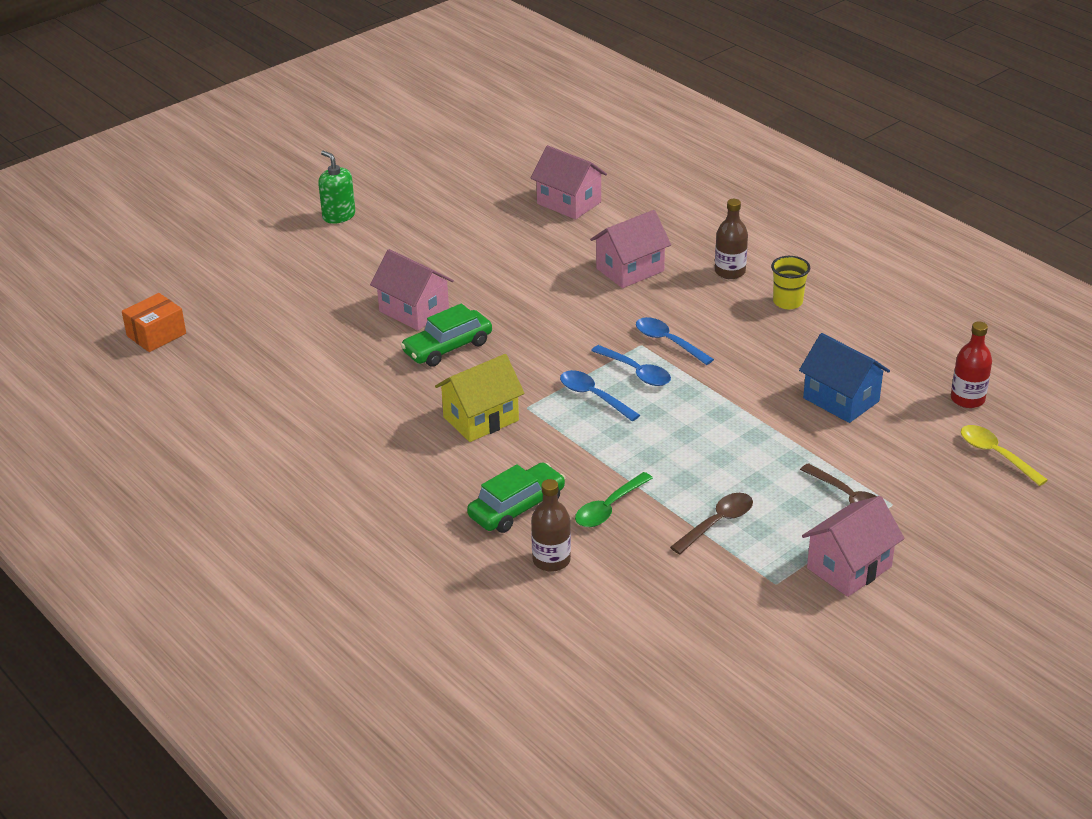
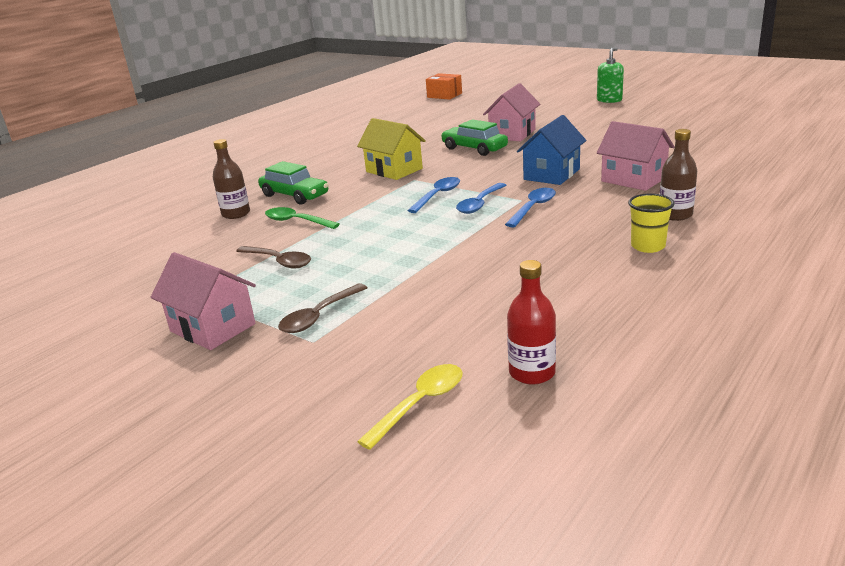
camera: 80 degrees right, 10 degrees down
(569, 203) = (713, 146): pink house -> none
(841, 399) = (487, 293): blue house -> blue house (552, 174)

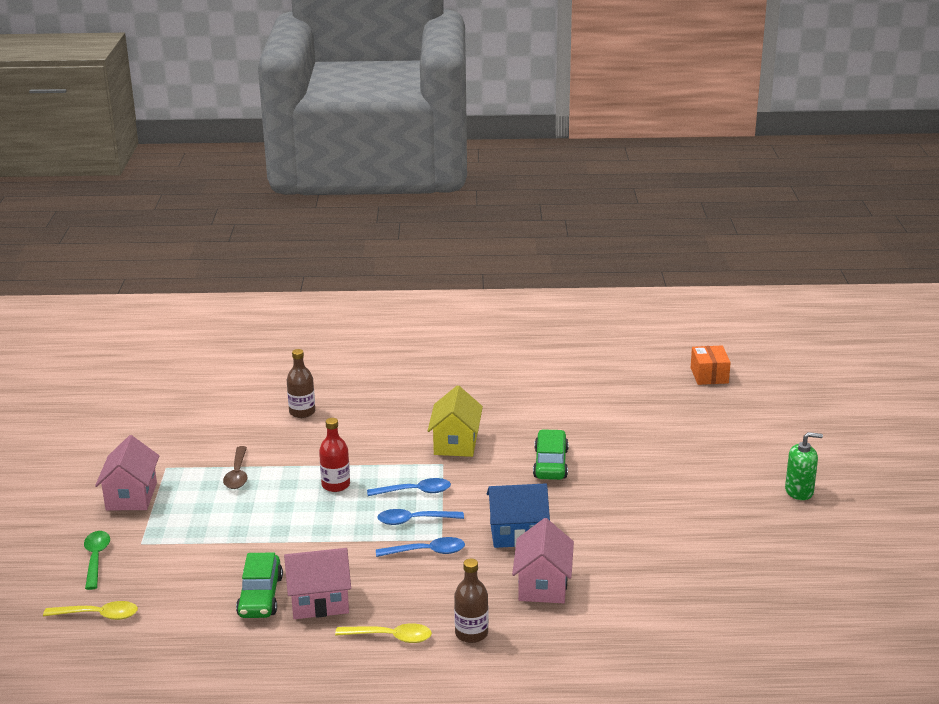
camera: 50 degrees right, 0 degrees up
(294, 195) = (359, 420): green car -> green car (260, 596)
(296, 221) = (309, 447): green spoon -> green spoon (96, 559)
(319, 316) = (173, 530): brown spoon -> none
(512, 134) = (615, 469): pink house -> pink house (319, 602)
(532, 372) = (159, 645): red bottle -> red bottle (336, 485)
(648, 246) = (390, 637): yellow cup -> yellow spoon

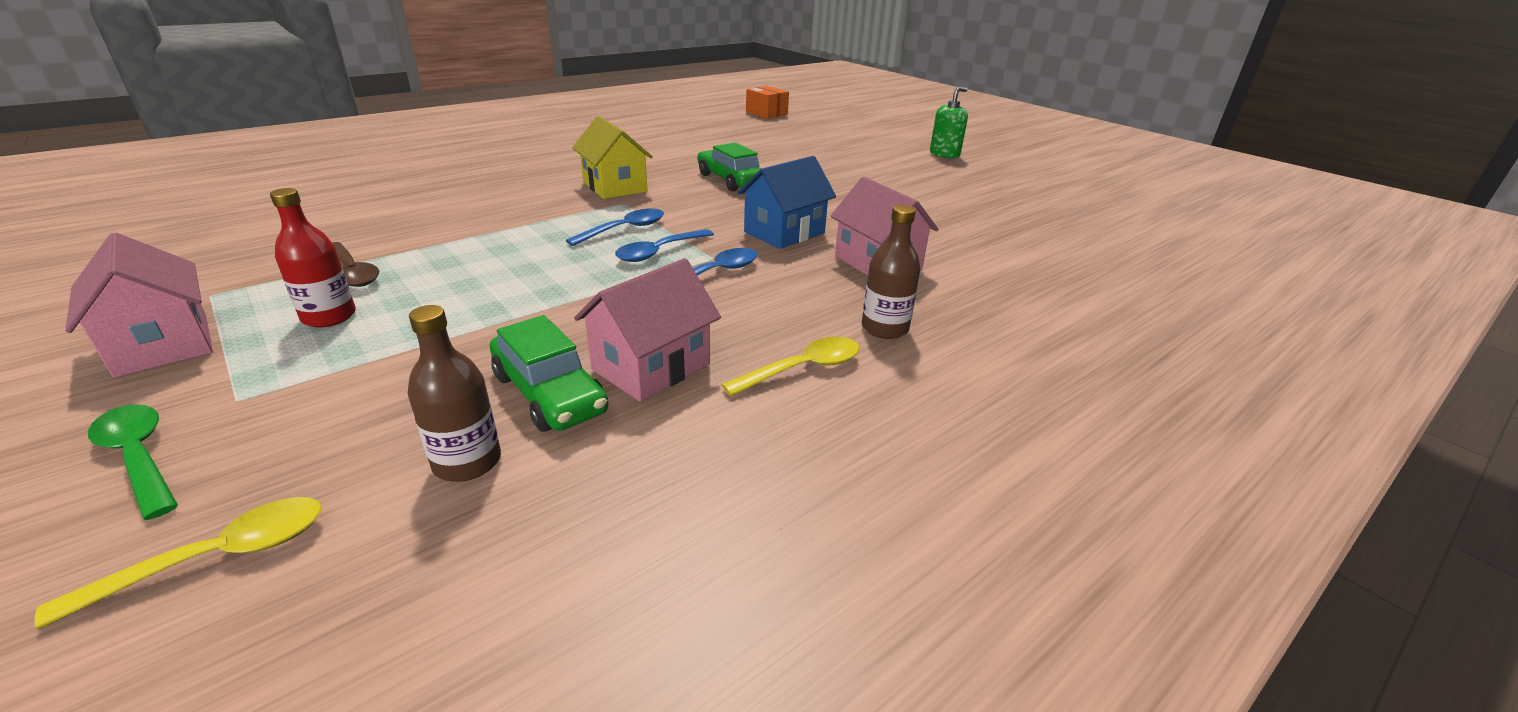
camera: 40 degrees left, 5 degrees up
(302, 412) = (390, 201): brown bottle -> brown bottle (467, 462)
(336, 485) = (516, 247): red bottle -> red bottle (329, 317)

